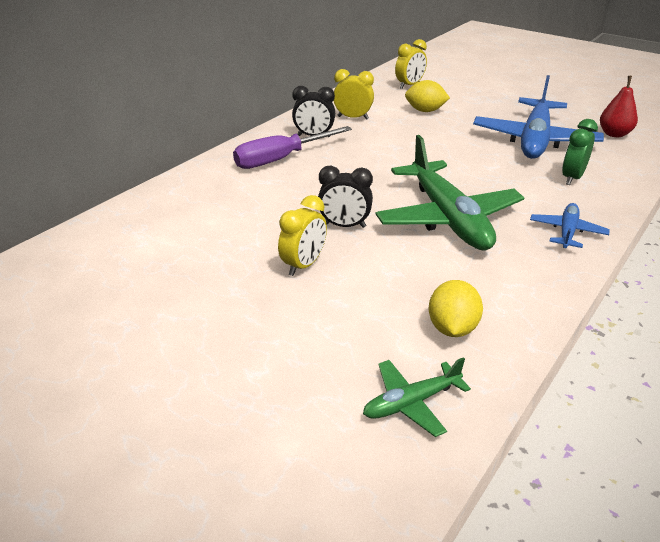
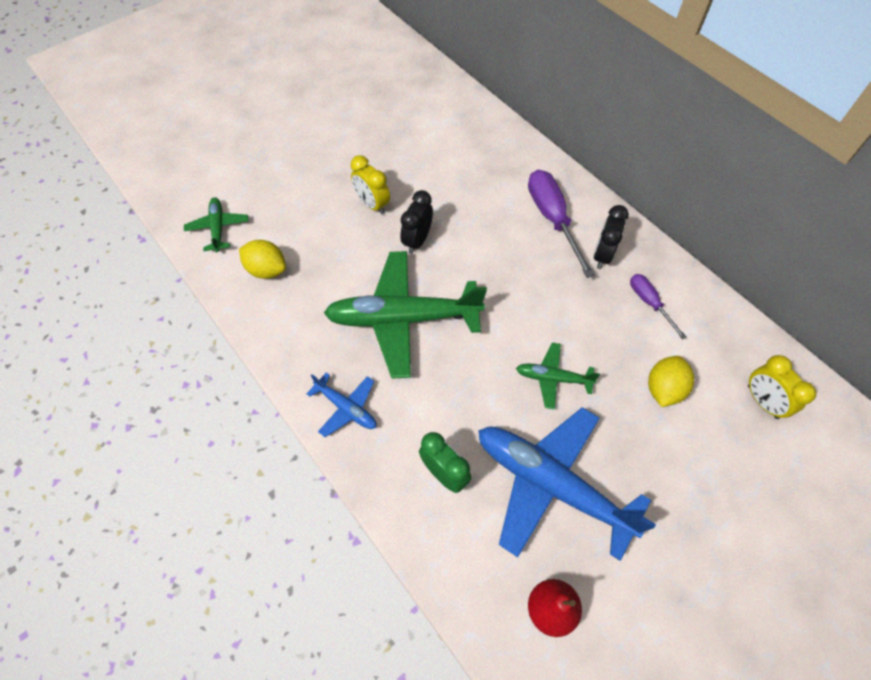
camera: 105 degrees right, 25 degrees up
(353, 118) = (649, 303): yellow clock -> purple screwdriver
(450, 146) = (553, 378): none -> green plane

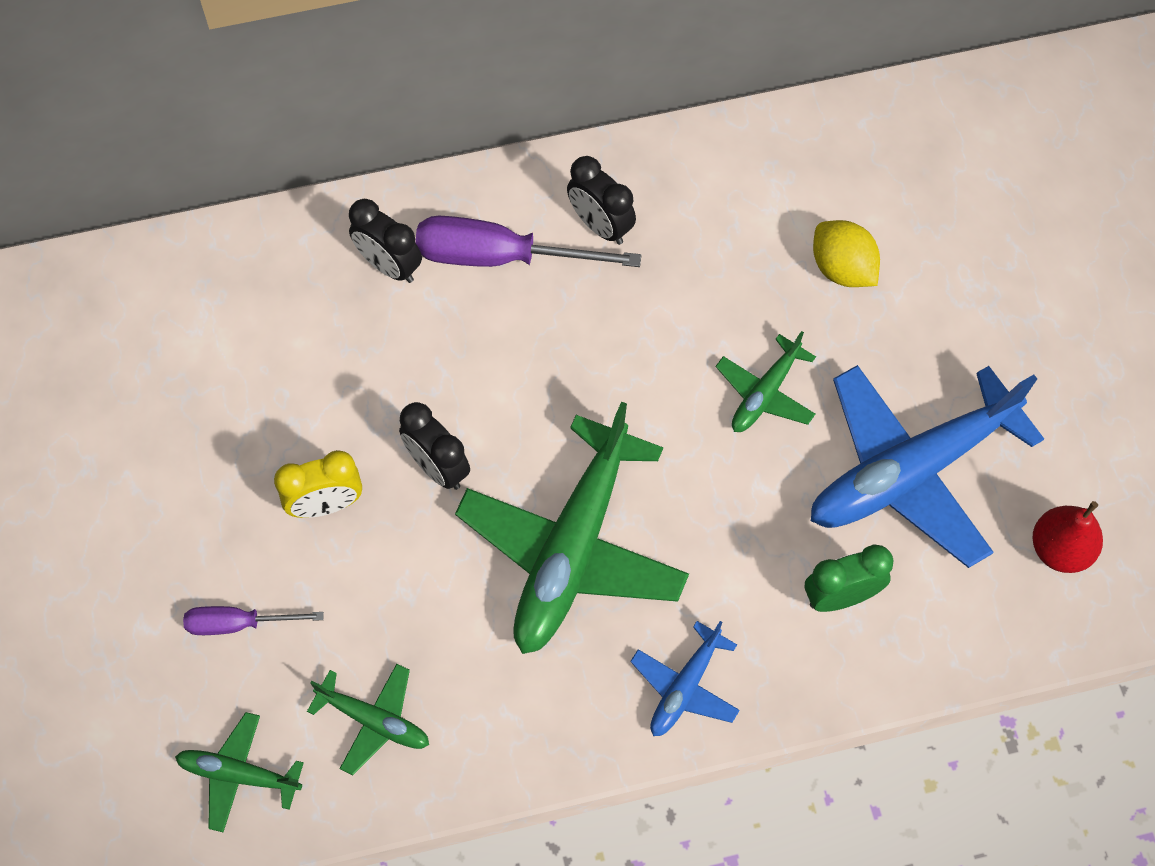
camera: 65 degrees left, 5 degrees up
(267, 270) = (374, 720): yellow lemon -> green plane
(346, 408) = (685, 687): blue plane -> blue plane turned 150 degrees clockwise
(516, 177) = (389, 266): none -> black clock
(649, 303) = (708, 211): purple screwdriver -> purple screwdriver (238, 624)
(762, 401) = (910, 168): yellow clock -> none

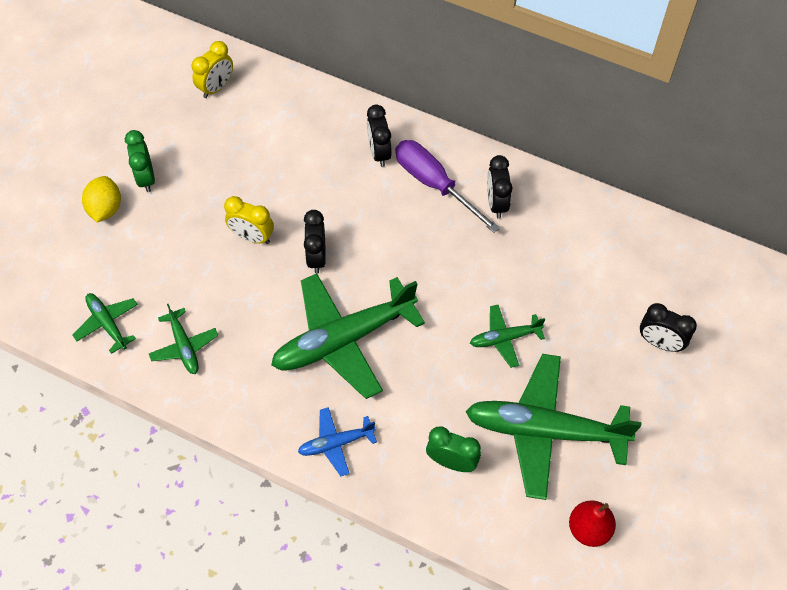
camera: 40 degrees right, 5 degrees down
(75, 333) = (216, 87): none -> yellow clock
(96, 535) = (146, 178): none -> green clock
(238, 624) = (167, 260): purple screwdriver -> none
(842, 268) = (601, 308): yellow lemon -> yellow lemon (105, 209)
(911, 471) = (545, 431): blue plane -> green plane
(943, 261) = (659, 342): none -> black clock

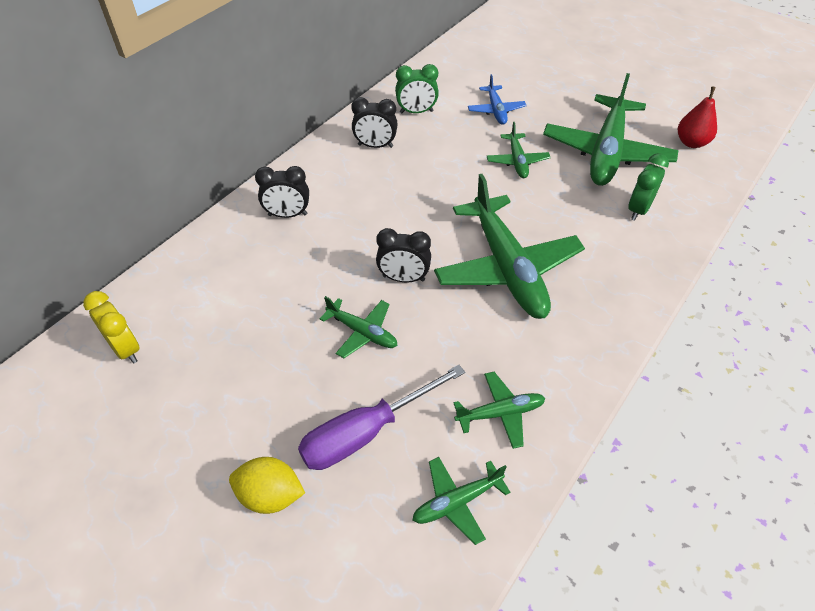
camera: 80 degrees left, 10 degrees down
(146, 178) = (237, 440): green clock -> green clock (416, 112)
(252, 237) = (362, 332): yellow clock -> green plane
(336, 443) = (623, 287): blue plane -> blue plane (496, 110)
(434, 184) = (341, 181): purple screwdriver -> purple screwdriver (366, 432)
(659, 342) = (529, 83): black clock -> none

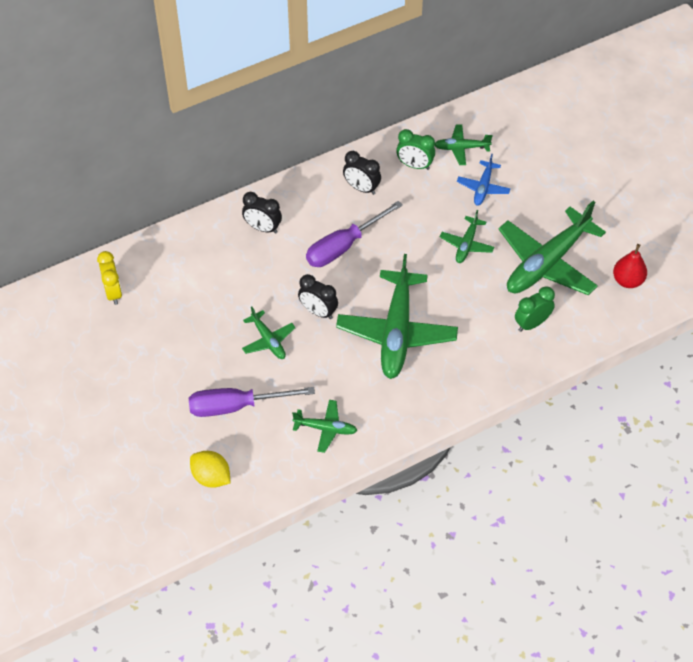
camera: 25 degrees right, 5 degrees up
(270, 495) = (163, 419): yellow lemon -> yellow lemon (211, 477)
(390, 203) = (343, 246): none -> purple screwdriver
(457, 502) = (267, 467): green plane -> green plane (461, 148)

